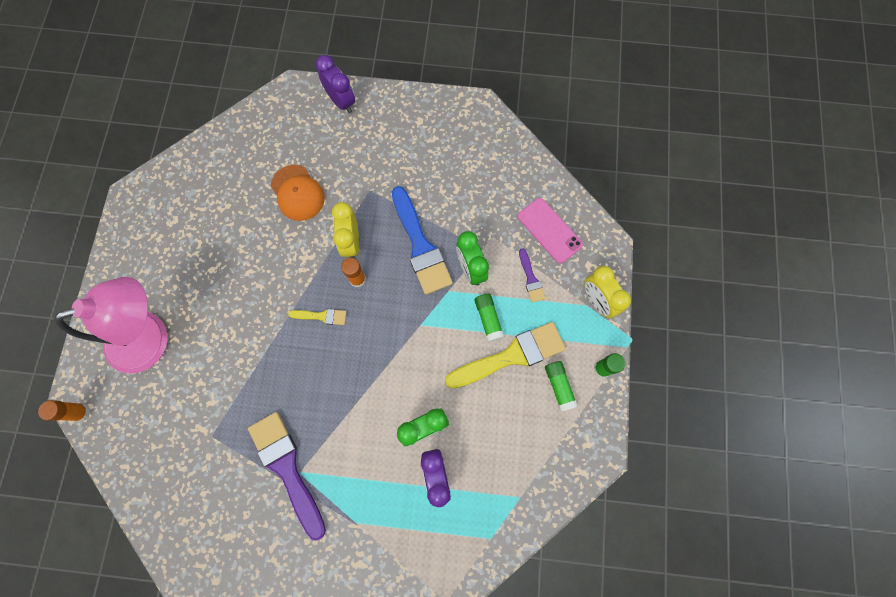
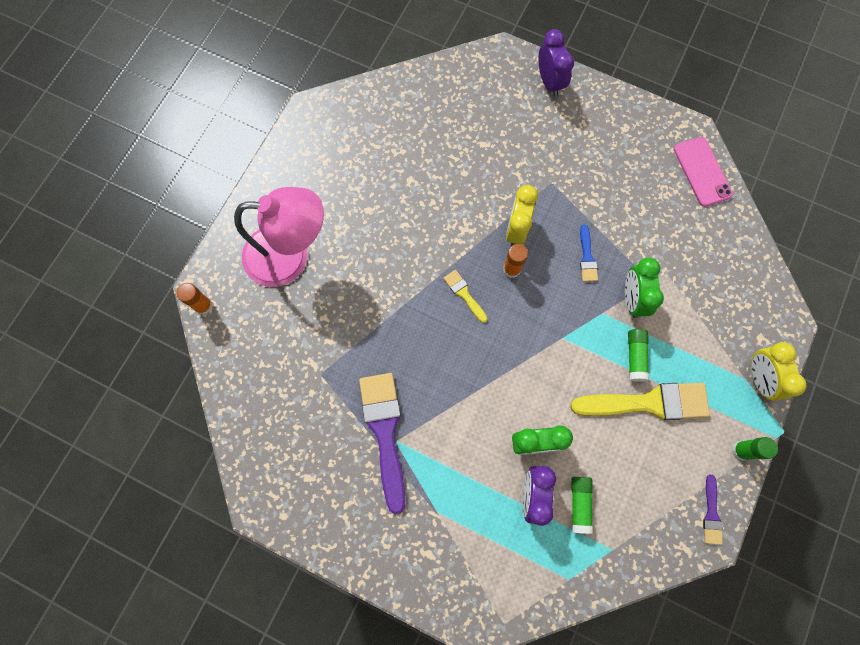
camera: 20 degrees right, 0 degrees up
(297, 193) = (477, 161): orange cap -> none
(321, 316) = (464, 294): yellow brush -> yellow brush turned 150 degrees counterclockwise
(420, 246) = (587, 257): blue brush -> blue brush, size x0.47
(531, 279) = (693, 330): purple brush -> purple brush (711, 514)
(549, 230) = (729, 287): pink phone -> pink phone (702, 172)
(559, 386) = (689, 452): green glue stick -> green glue stick (579, 504)

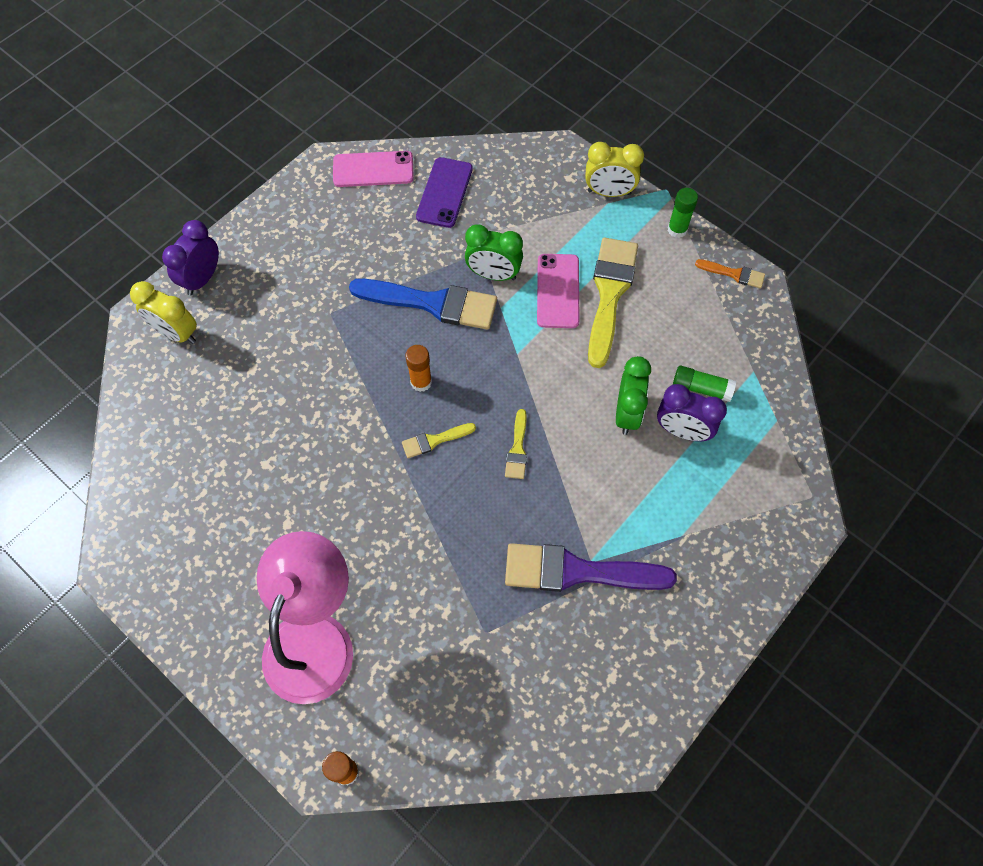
camera: 75 degrees left, 10 degrees down
(475, 360) = (517, 449): none -> yellow brush
(516, 230) = (374, 364): yellow clock -> yellow clock (176, 333)
(549, 82) = (202, 279): purple clock -> purple clock turned 60 degrees counterclockwise
(587, 257) = (432, 303): blue brush -> blue brush, size x2.11
(635, 357) = (557, 291): green glue stick -> pink phone
(701, 236) = (444, 192): none -> purple phone
(711, 514) = (734, 274): purple brush -> orange brush

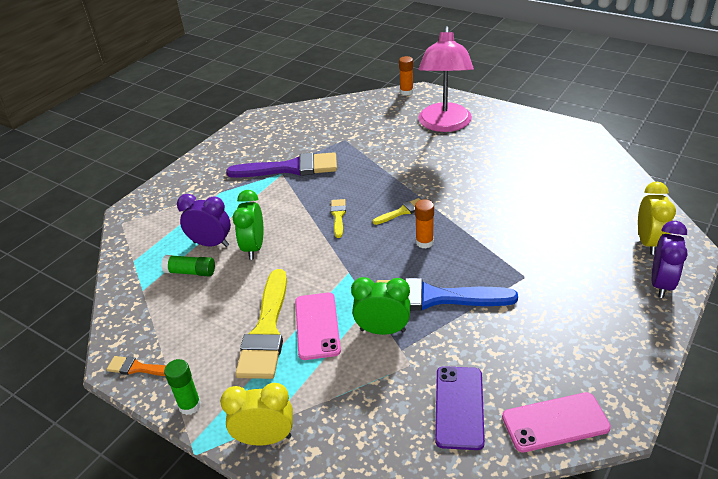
camera: 175 degrees right, 25 degrees down
(176, 333) = (648, 242): yellow clock -> yellow clock turned 75 degrees clockwise

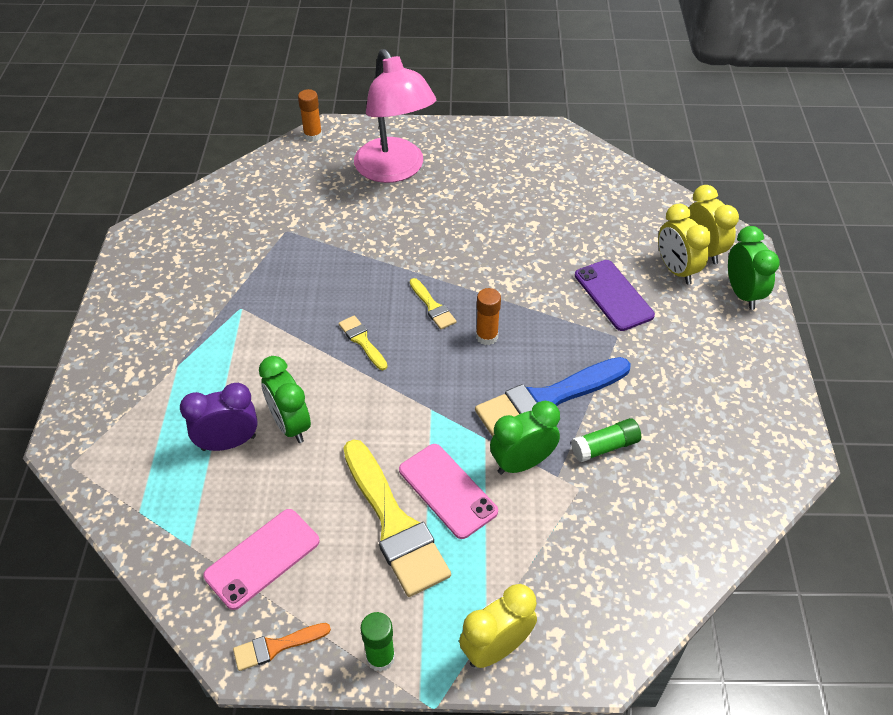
camera: 35 degrees left, 10 degrees up
(190, 272) = (234, 492): green glue stick -> green glue stick (605, 447)
(290, 168) = (247, 296): purple brush -> none
(402, 212) = (432, 306): yellow brush -> yellow brush turned 120 degrees clockwise
(459, 407) = (658, 512): purple phone -> purple phone (613, 295)
(555, 422) = (750, 484): pink phone -> pink phone (262, 558)
(613, 249) = (676, 270): none -> yellow clock
(661, 284) = (742, 294): purple clock -> green clock

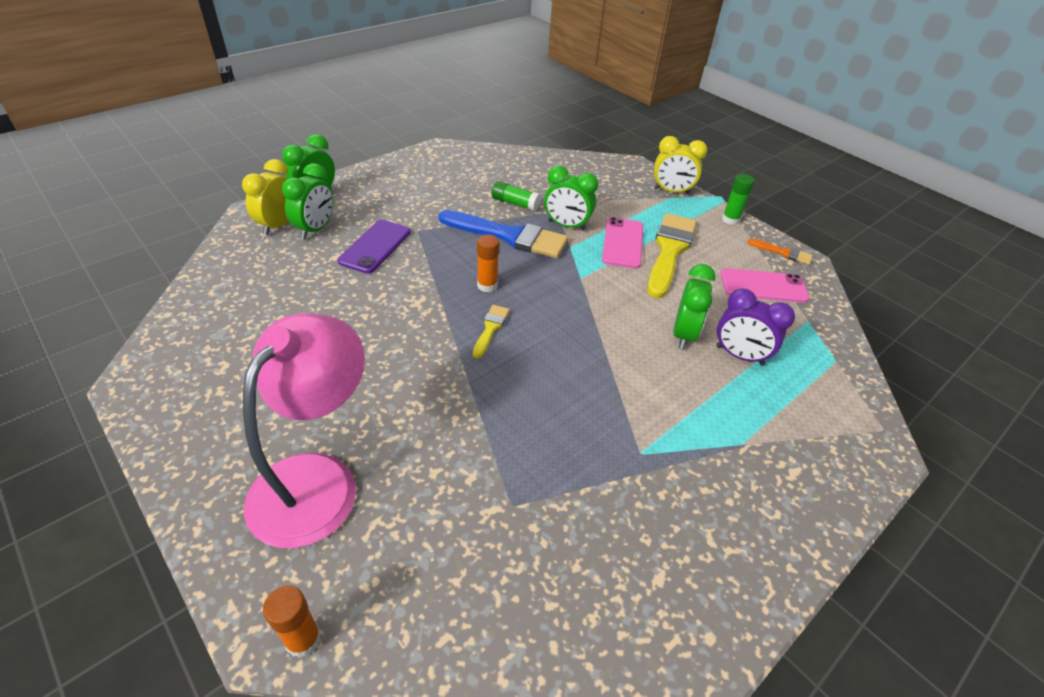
camera: 135 degrees left, 5 degrees down
(362, 341) = (572, 346): yellow brush -> none
(676, 270) = (315, 229): yellow clock -> green clock

